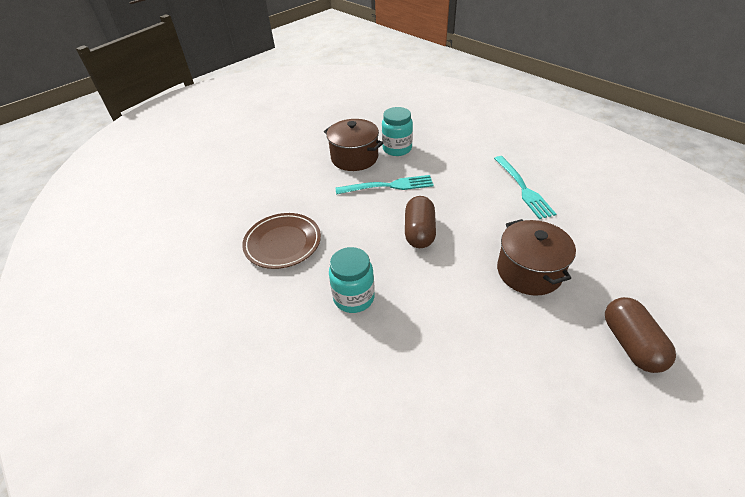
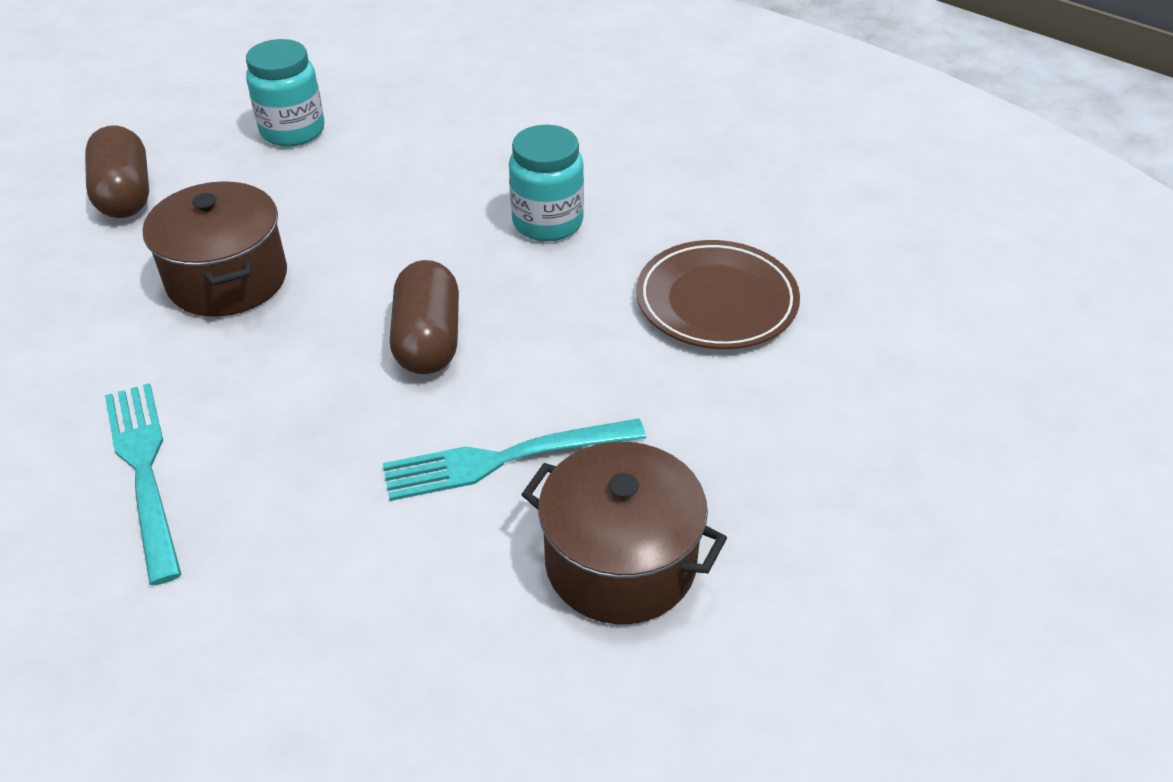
camera: 170 degrees right, 0 degrees up
(397, 149) = (486, 613): turquoise jar -> turquoise jar (293, 131)

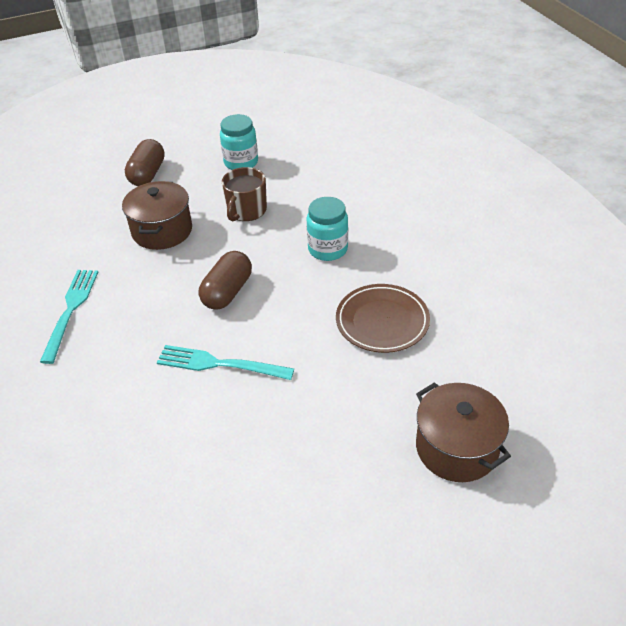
camera: 30 degrees right, 0 degrees up
(361, 203) = (246, 210): none -> brown mug
(620, 562) = (234, 436): brown pot -> brown pot (456, 448)

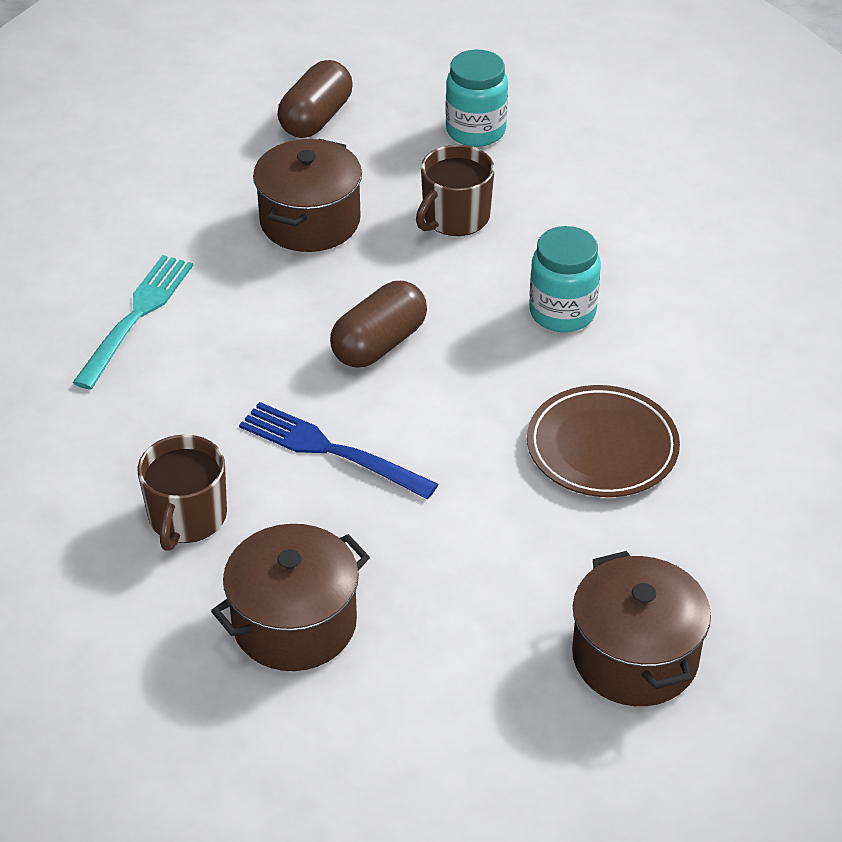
camera: 15 degrees right, 0 degrees up
(140, 432) = (187, 517): none -> brown mug
(219, 364) = (329, 450): turquoise fork -> blue fork
(234, 486) = (294, 623): none -> brown pot

